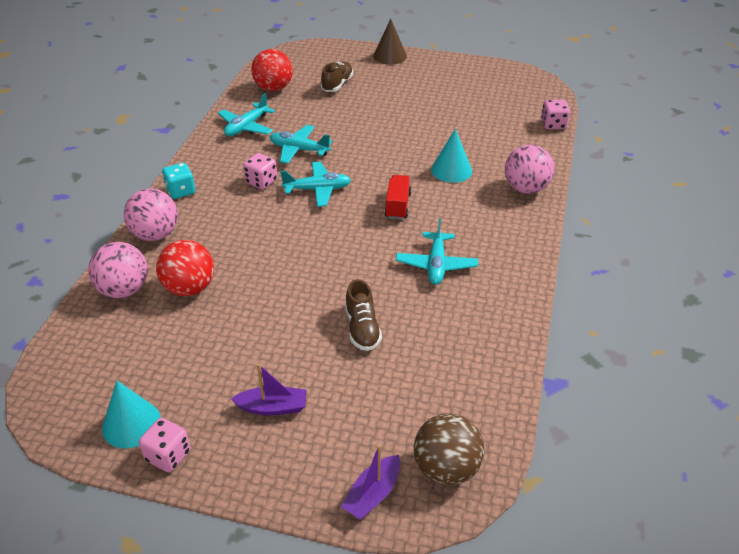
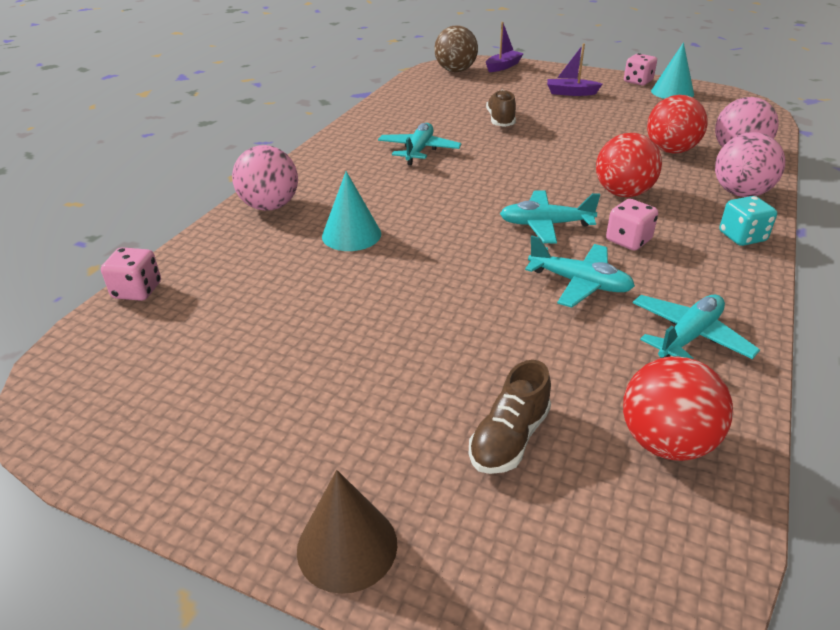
camera: 170 degrees left, 5 degrees down
(253, 226) = (623, 193): none -> red ball
(398, 206) = (442, 200): red truck -> none

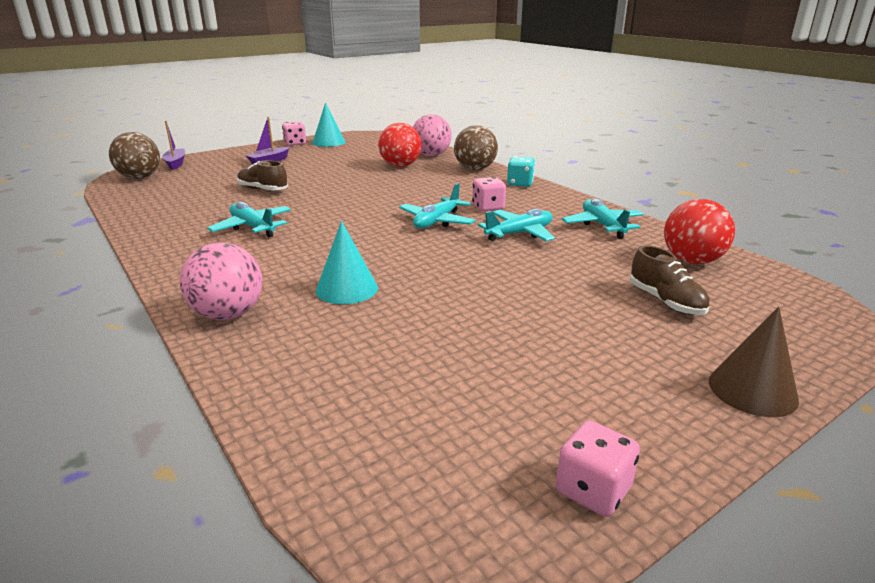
camera: 60 degrees left, 10 degrees down
(137, 291) = (281, 436): pink dice -> pink dice (593, 490)
(623, 193) = (431, 191): red ball -> none
(740, 193) = (475, 169): pink ball -> brown ball

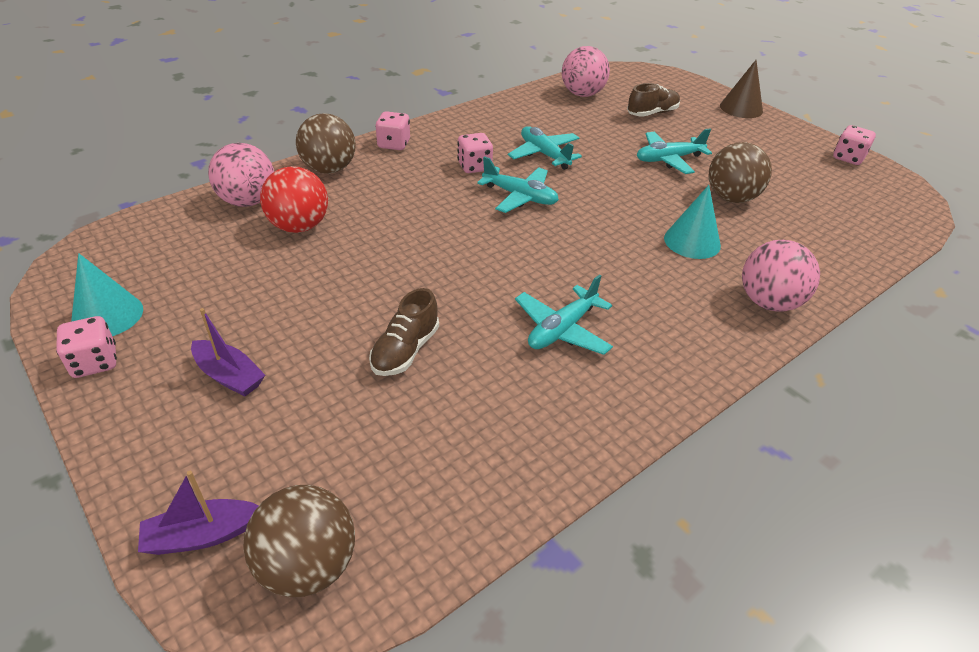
camera: 95 degrees left, 15 degrees up
(434, 327) = (731, 198): none -> brown ball
(520, 184) = (394, 144): turquoise dice -> pink dice
(602, 225) = (517, 116): turquoise plane -> turquoise plane (668, 159)
(692, 261) = (582, 94): red ball -> pink ball

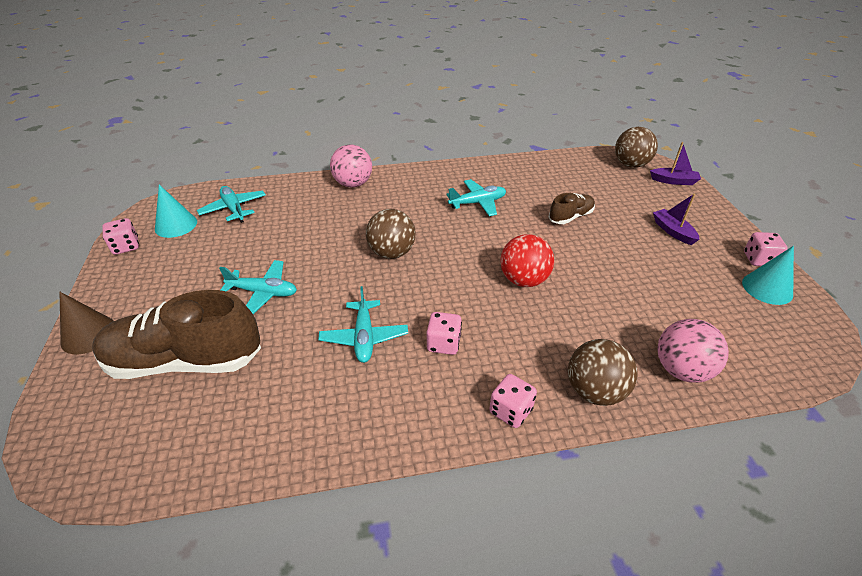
camera: 150 degrees left, 0 degrees up
(299, 226) = (630, 323): red ball -> red ball (523, 280)
(520, 197) = (429, 295): turquoise plane -> turquoise plane (234, 209)
(582, 94) = (210, 432): pink ball -> none
(652, 113) = (185, 361): brown shoe -> brown shoe, size x2.06
(692, 241) = (346, 223): turquoise cone -> turquoise cone (176, 225)
(731, 198) = (273, 243): brown ball -> brown ball (392, 253)

